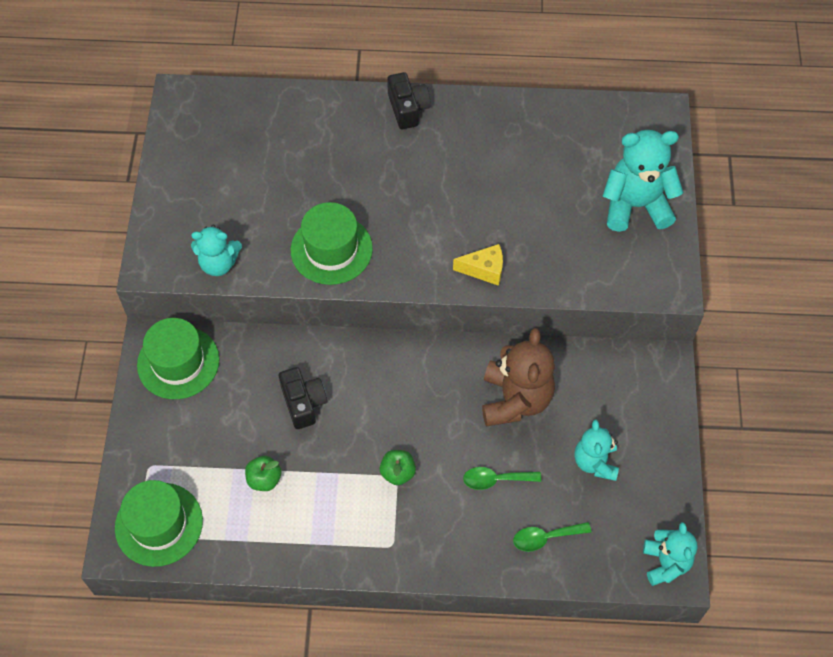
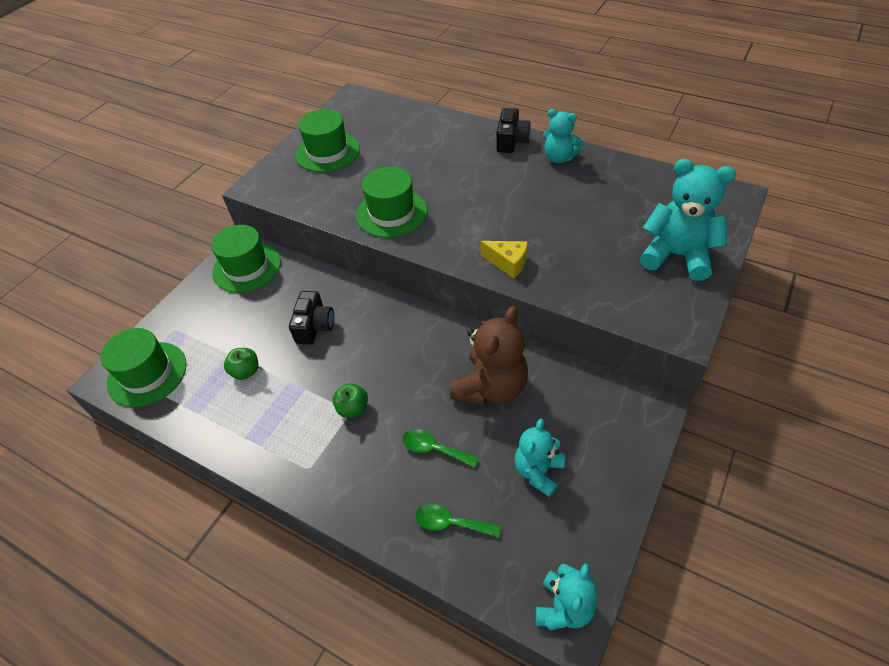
camera: 30 degrees right, 10 degrees down
(204, 190) = (328, 152): none -> green hat
(219, 263) = (303, 198): turquoise teddy bear -> turquoise teddy bear (559, 158)

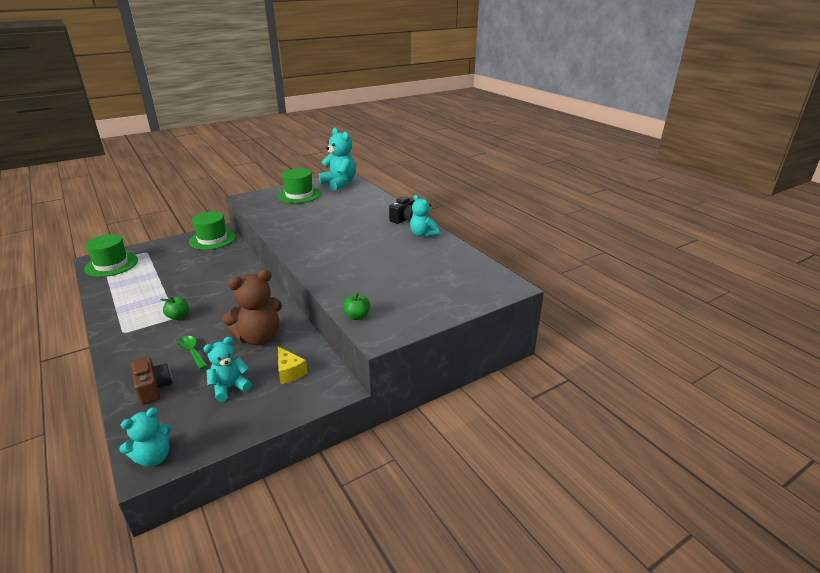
camera: 25 degrees right, 20 degrees down
(246, 371) = (153, 281): green apple -> green apple (357, 316)
(314, 326) = (209, 275): black camera -> none
(392, 213) = (293, 228): green hat -> none
(451, 523) = (153, 388): green spoon -> brown camera
(508, 263) = (322, 270): yellow cheese -> yellow cheese (289, 372)
(676, 255) = (428, 301): turquoise teddy bear -> turquoise teddy bear (339, 184)

